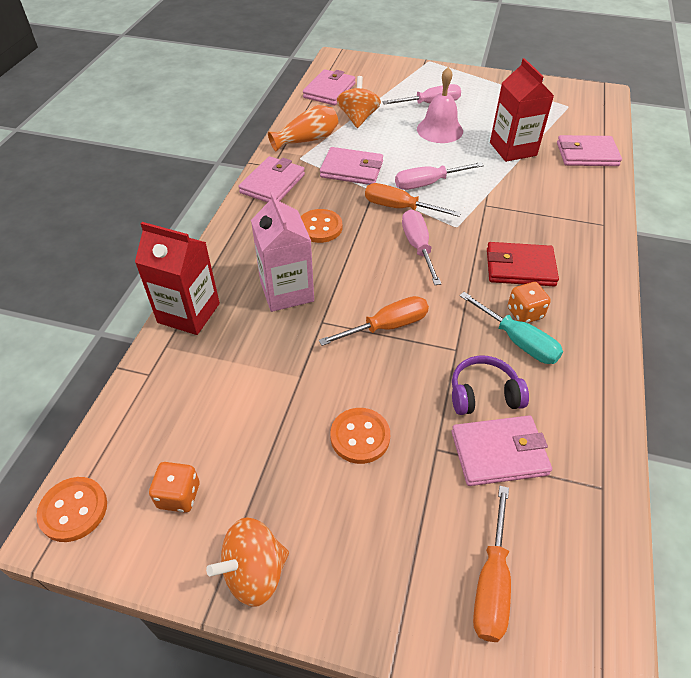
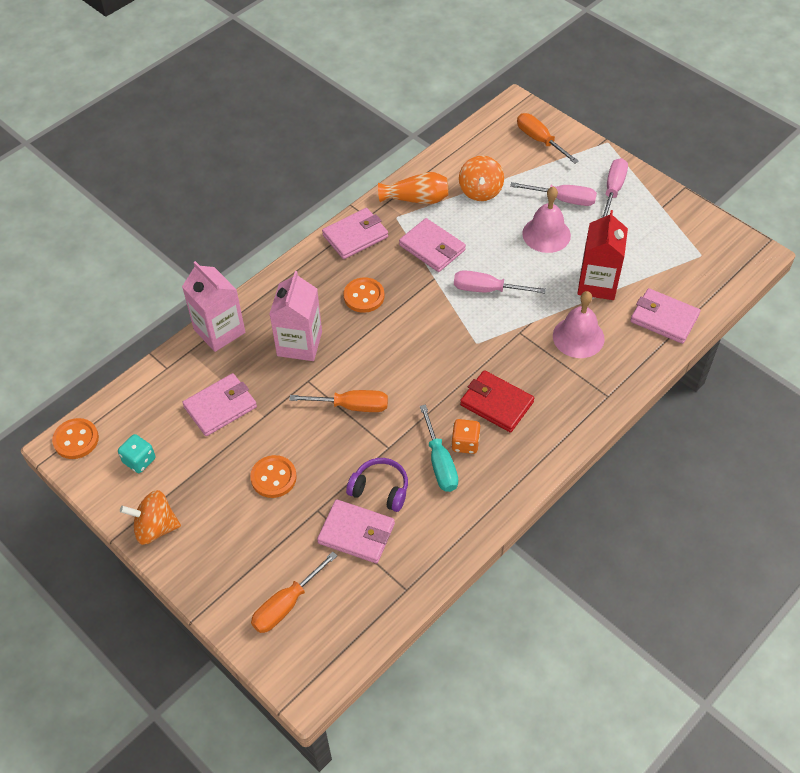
camera: 30 degrees right, 5 degrees up
(179, 495) = (139, 460): orange dice -> turquoise dice
(189, 313) = (219, 331): red carton -> pink carton
(329, 90) = (478, 146): pink wallet -> pink wallet (220, 407)
(358, 118) = (480, 191): orange spinning top -> orange spinning top turned 150 degrees clockwise
(399, 208) = (443, 304): orange screwdriver -> orange screwdriver (540, 140)
(418, 247) = (428, 349): pink screwdriver -> pink screwdriver (613, 190)
(536, 190) = (578, 337): none -> pink bell

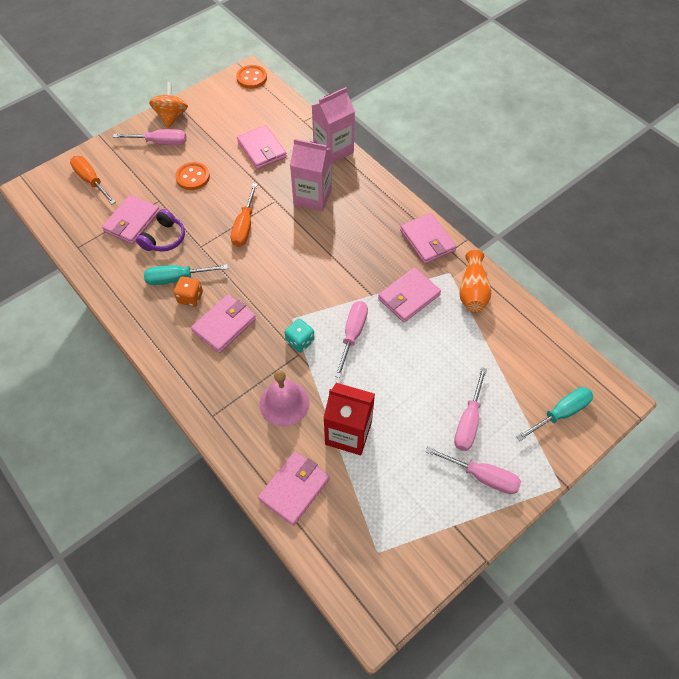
camera: 95 degrees right, 5 degrees up
(139, 460) = (226, 108): turquoise dice -> turquoise dice (300, 341)
(209, 531) = (160, 143): none -> pink screwdriver
(364, 296) = (356, 241): orange button -> none
(480, 191) = (482, 345): orange spinning top -> none
(496, 403) = (224, 325): red wallet -> pink wallet
(540, 140) = (560, 413): orange screwdriver -> turquoise screwdriver
(546, 234) = (419, 397): pink bell -> none

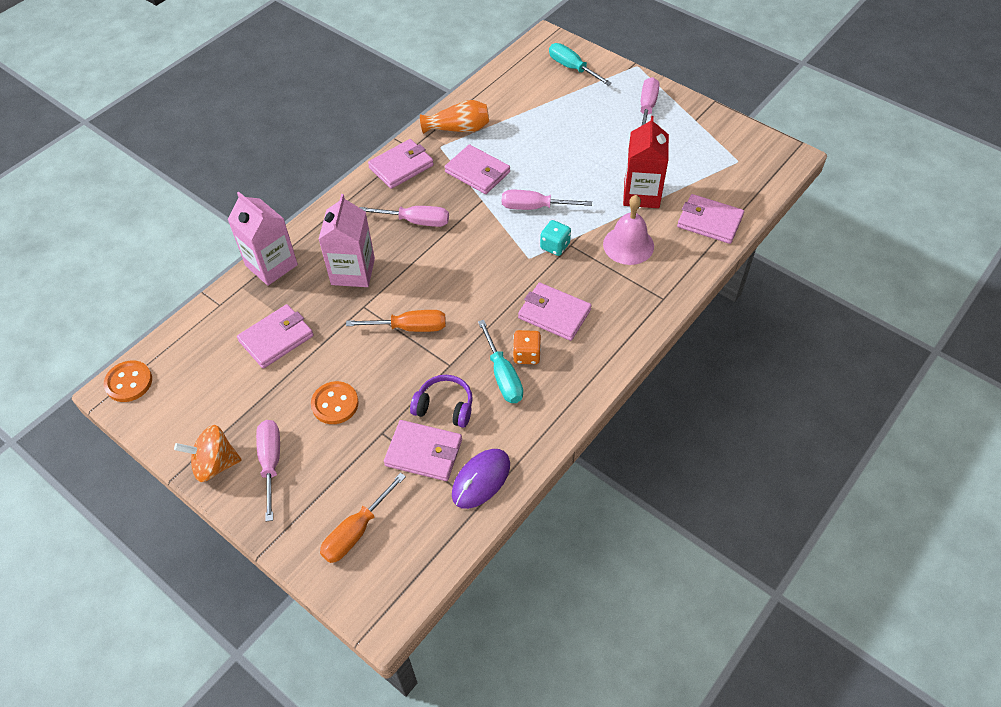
camera: 100 degrees left, 5 degrees down
(96, 251) = (481, 479): none -> purple mouse
(468, 421) = (600, 119): pink screwdriver -> pink screwdriver (415, 221)

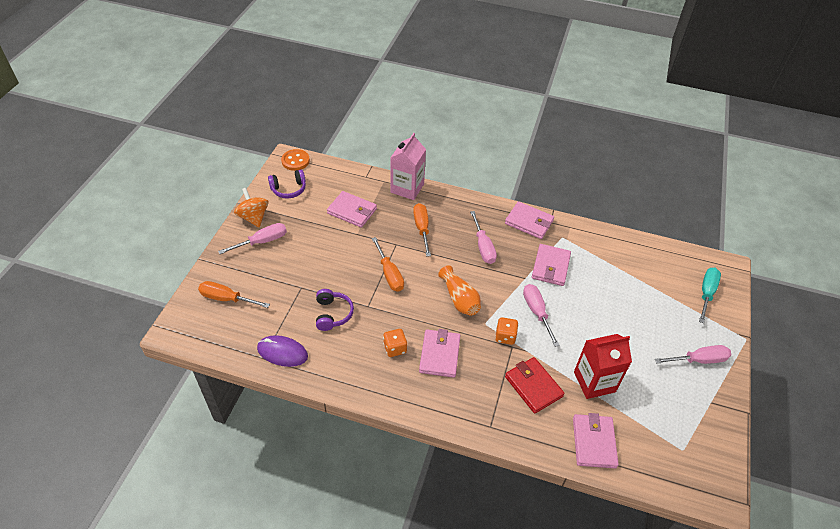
camera: 65 degrees right, 5 degrees down
(184, 405) = (289, 189): none -> purple headphones
(335, 404) = (314, 256): orange button -> none
(353, 271) = (422, 229): pink carton -> orange screwdriver
(424, 452) = (293, 314): pink wallet -> none
(458, 128) = (587, 242): orange vase -> orange vase (459, 299)
(502, 375) = (371, 339): turquoise screwdriver -> none
(555, 246) = (505, 336): turquoise dice -> orange dice
(628, 245) = (533, 386): pink bell -> red wallet

